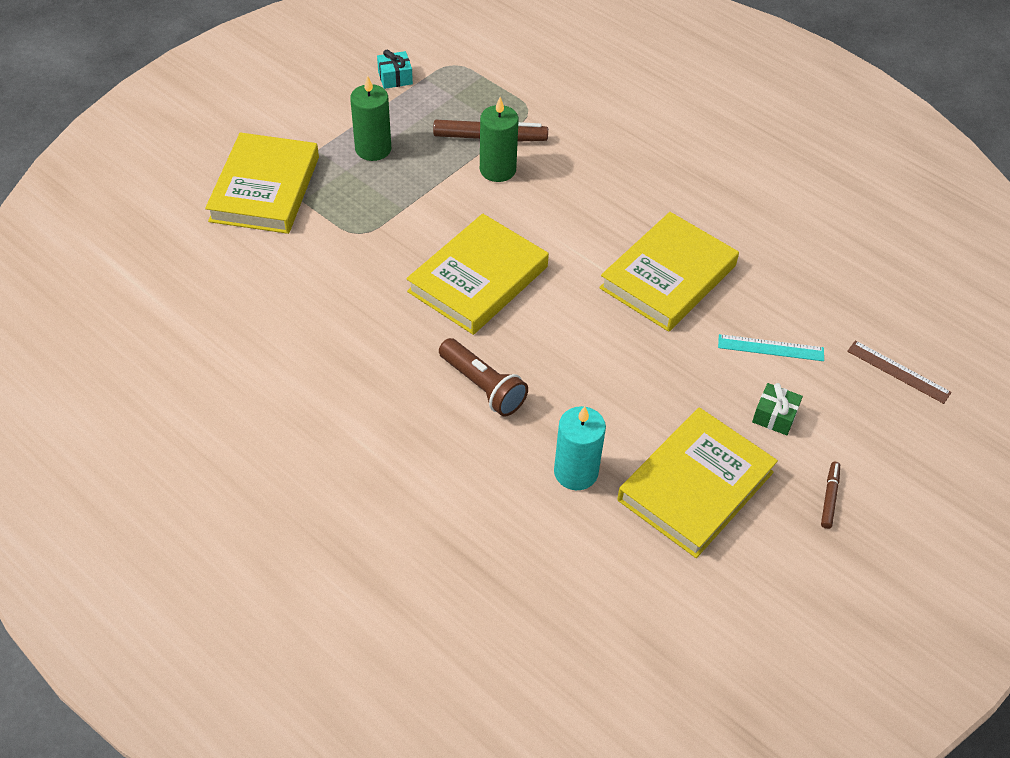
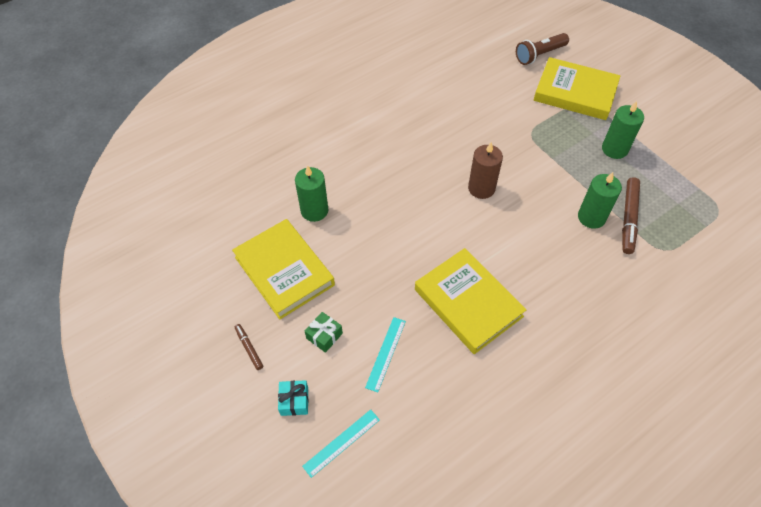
camera: 105 degrees right, 5 degrees up
(395, 77) = (697, 171): turquoise gift -> turquoise gift (294, 401)
(478, 279) = (481, 188): yellow book -> brown candle
(483, 386) = (390, 177): brown flashlight -> brown flashlight (539, 55)
(576, 472) = (314, 210): turquoise candle -> green candle
(829, 498) = (249, 348): brown marker -> brown marker turned 150 degrees counterclockwise
(898, 371) = (341, 442): brown ruler -> turquoise ruler

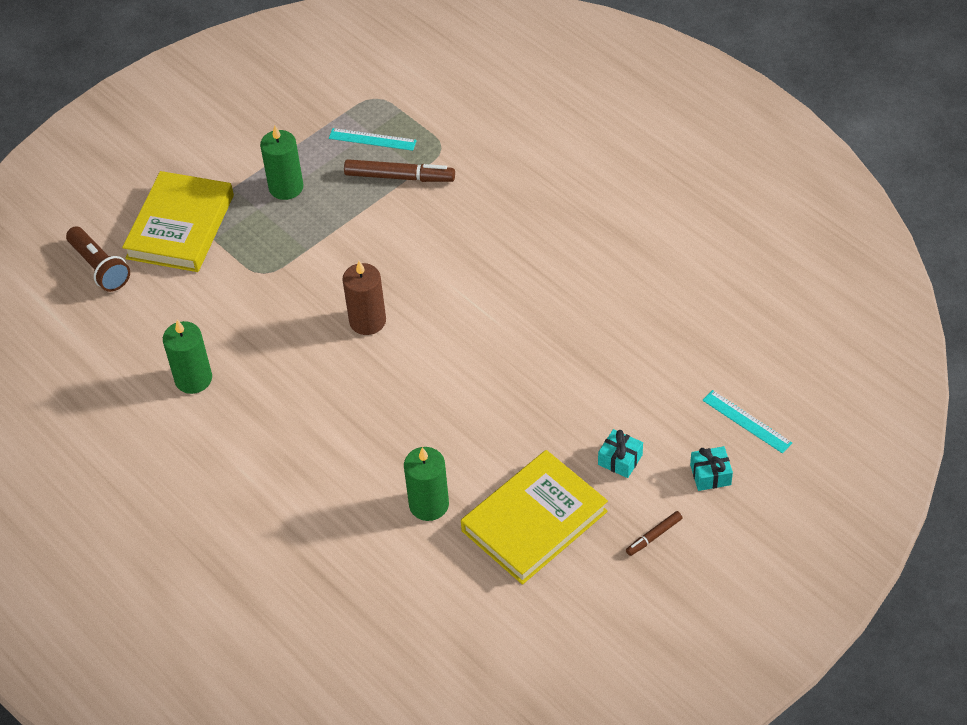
camera: 95 degrees left, 5 degrees down
(324, 336) = (620, 460): green gift -> turquoise gift
(386, 353) = (630, 395): turquoise ruler -> turquoise ruler (372, 139)
(468, 303) = (547, 323): yellow book -> none
(591, 217) = (402, 211): green candle -> green candle (193, 379)

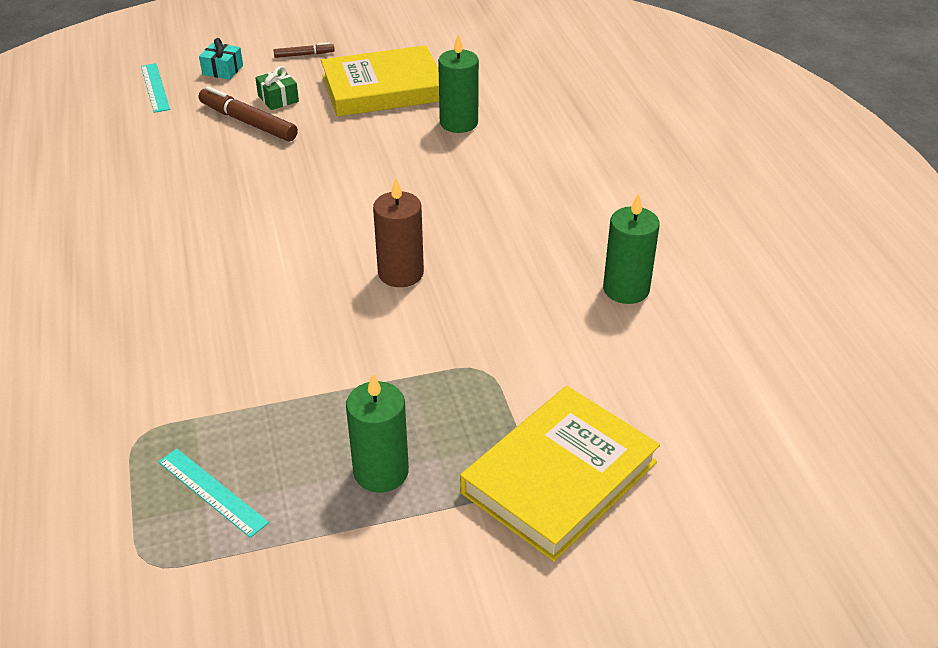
camera: 155 degrees left, 10 degrees down
(100, 267) = (697, 465): brown flashlight -> none
(399, 177) = (227, 419): brown marker -> brown marker (248, 122)
(620, 460) = (278, 99): turquoise gift -> green gift

